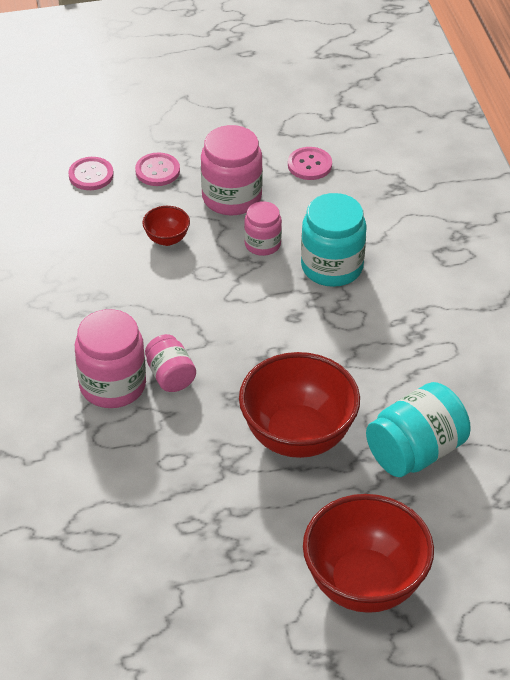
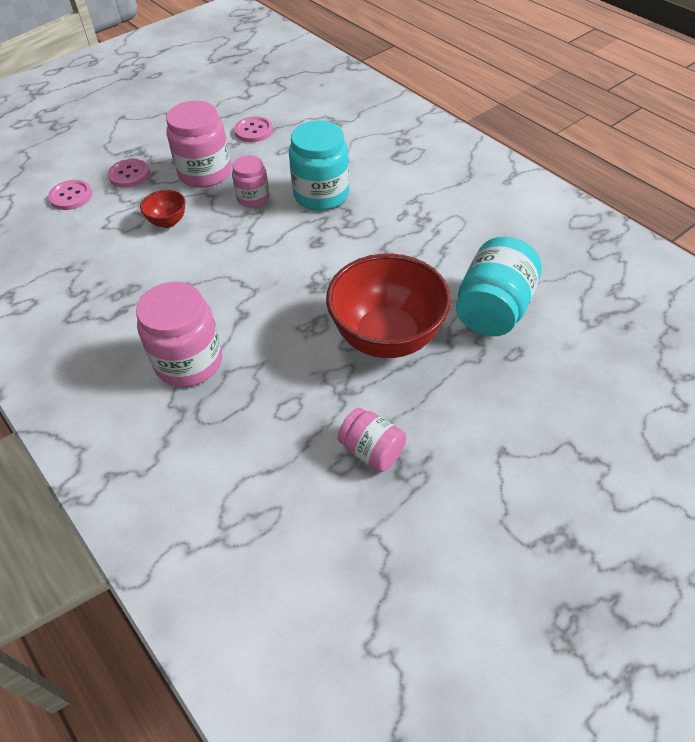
camera: 25 degrees left, 5 degrees up
(170, 376) = (239, 332): pink jar -> pink jar (372, 451)
(364, 584) = (540, 445): red bowl -> none

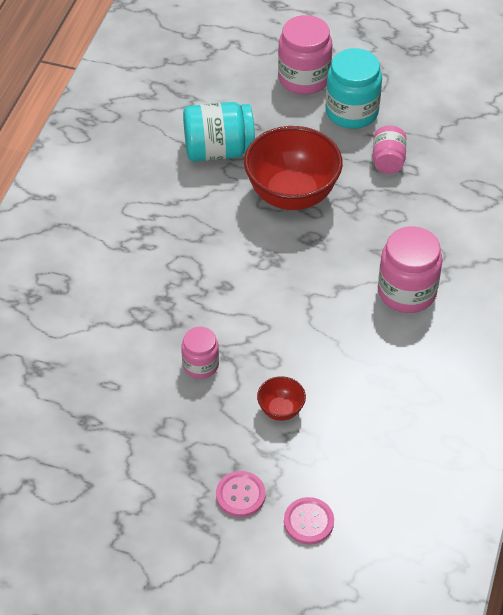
camera: 125 degrees left, 0 degrees up
(205, 173) = (192, 428): pink jar -> pink jar (304, 78)
(254, 131) = (93, 431): pink button -> none
(321, 194) = (159, 316): turquoise jar -> turquoise jar (351, 112)

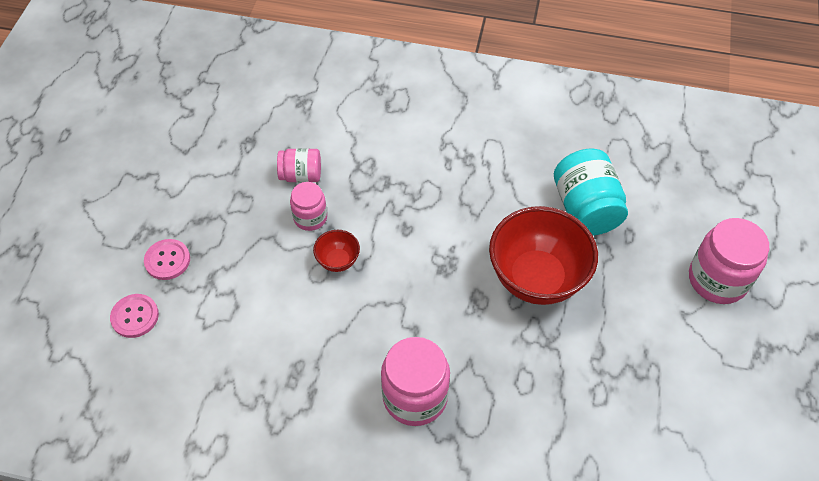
camera: 85 degrees right, 5 degrees up
(281, 410) = (259, 286): red bowl -> red bowl (338, 261)
(351, 112) = (677, 331): turquoise jar -> none
(388, 161) = (608, 372): pink jar -> pink jar (301, 175)

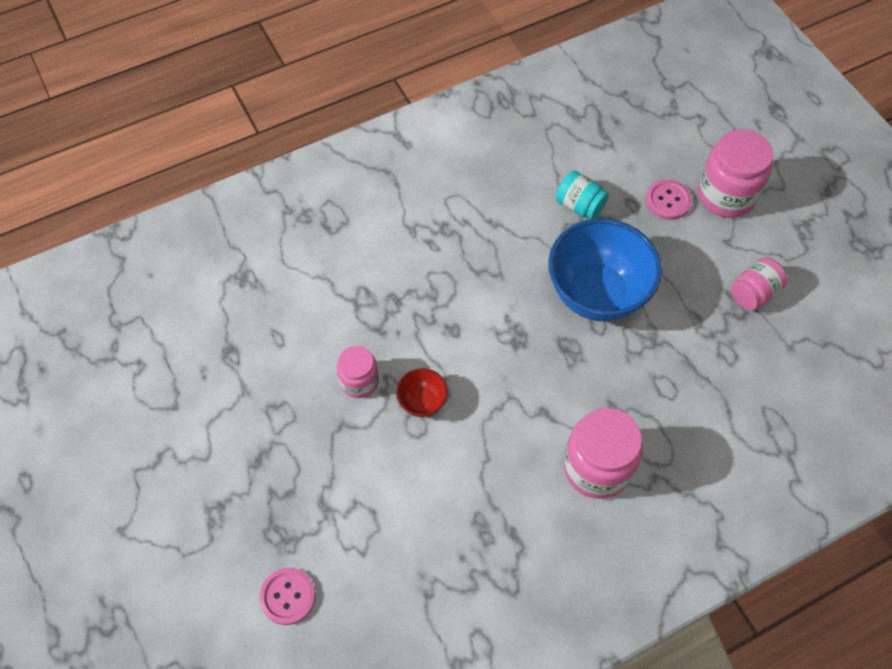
camera: 40 degrees left, 5 degrees up
(167, 260) = (265, 521): pink button -> pink button (668, 201)
(301, 175) = (312, 348): pink jar -> pink jar (753, 293)
(536, 278) = (597, 294): red bowl -> blue bowl
(585, 208) = (579, 206): turquoise jar -> turquoise jar, size x0.59

